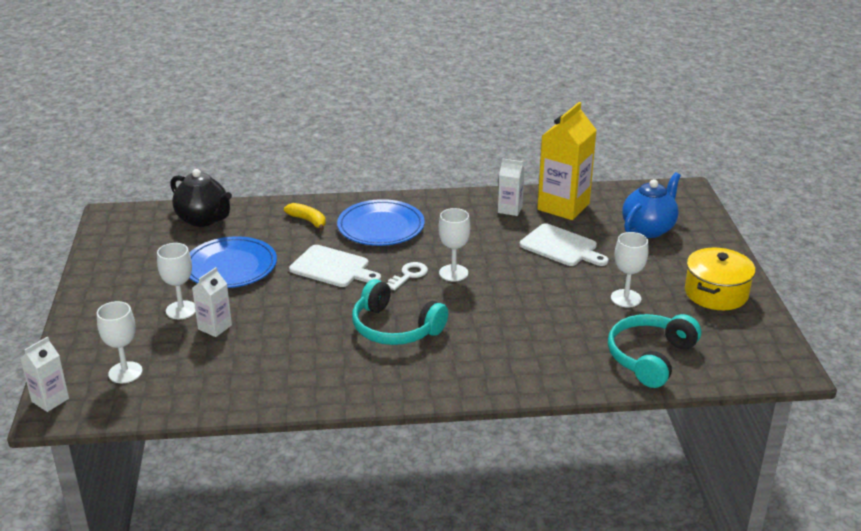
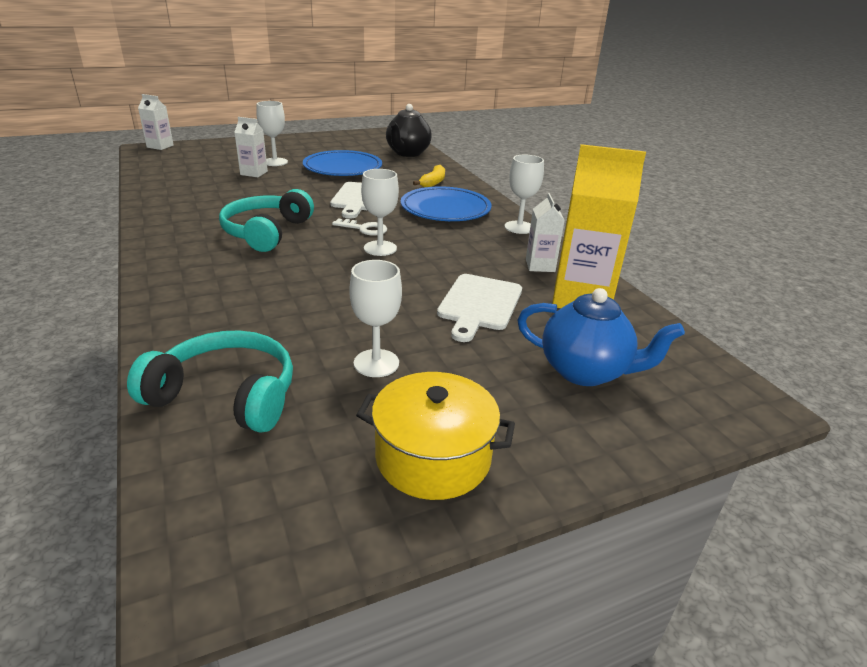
camera: 70 degrees right, 0 degrees up
(125, 372) = (191, 158): white goblet -> white goblet (519, 227)

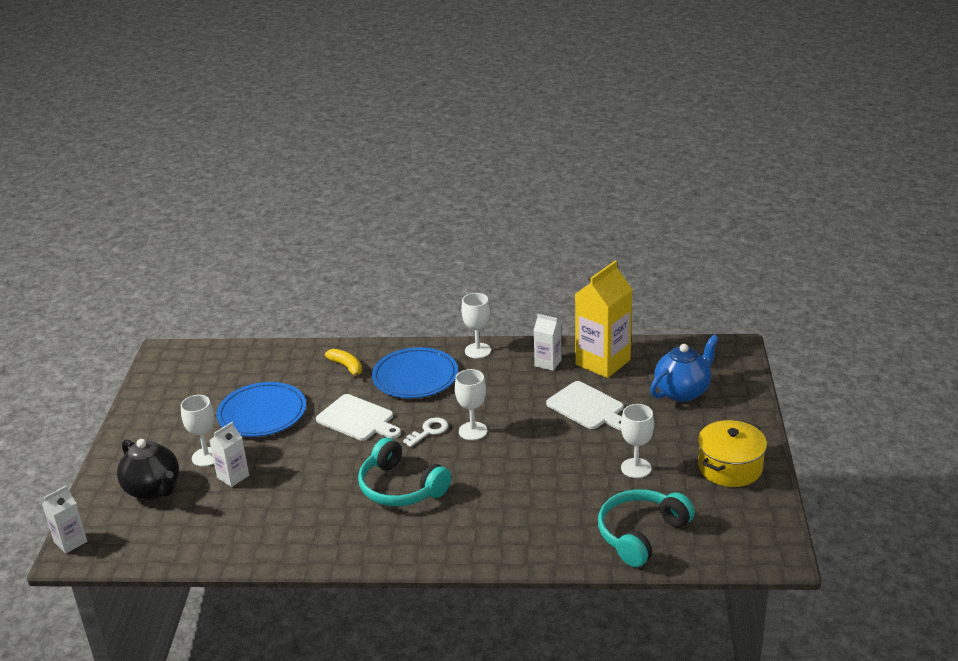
camera: 60 degrees left, 0 degrees up
(407, 153) = (248, 361): black teapot -> black teapot (153, 490)

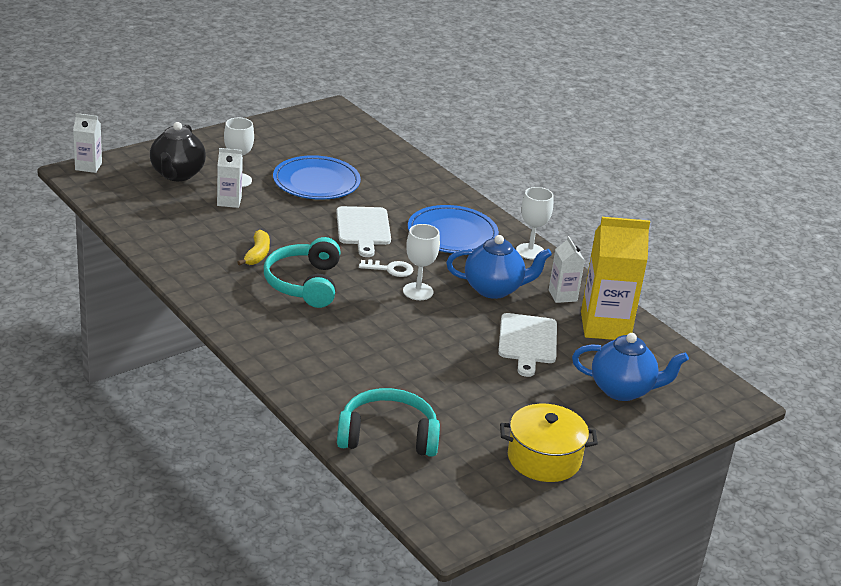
camera: 45 degrees right, 0 degrees up
(347, 367) = (422, 196): yellow banana -> yellow banana (257, 254)
(508, 391) = (494, 289): none -> blue teapot
(636, 468) = (475, 401): white goblet -> none

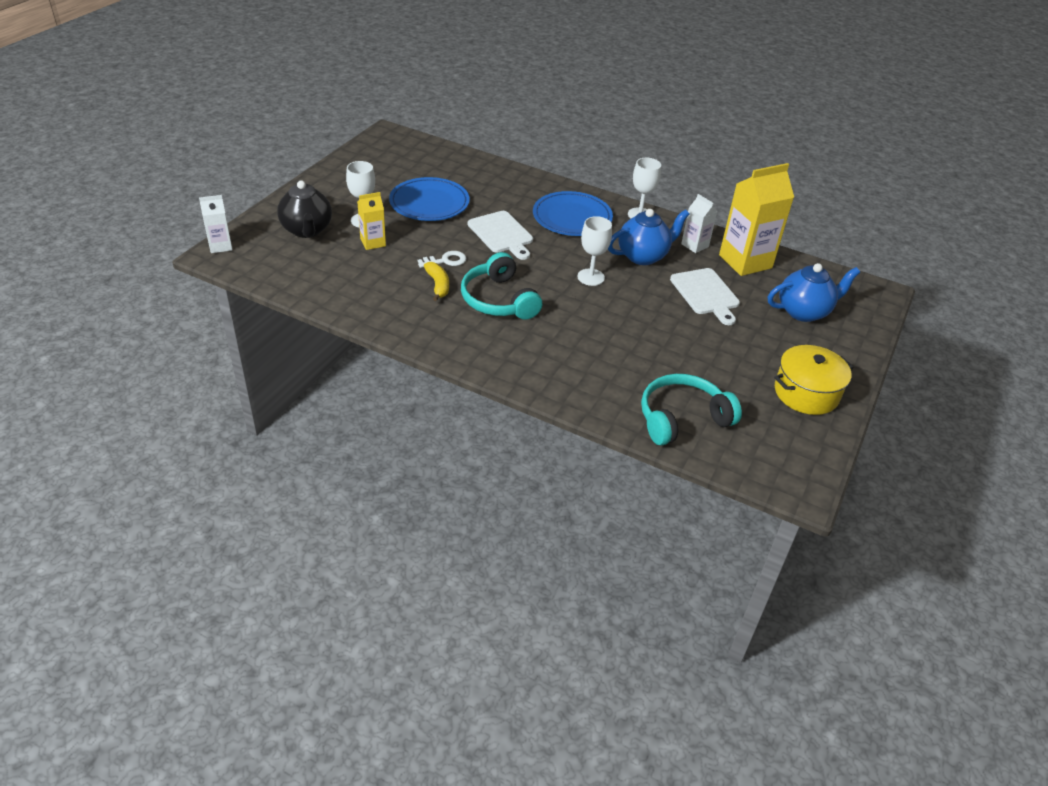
camera: 25 degrees left, 10 degrees up
(229, 201) = (373, 242): white carton -> yellow carton
(390, 269) = (553, 264): white key -> white key (446, 261)

